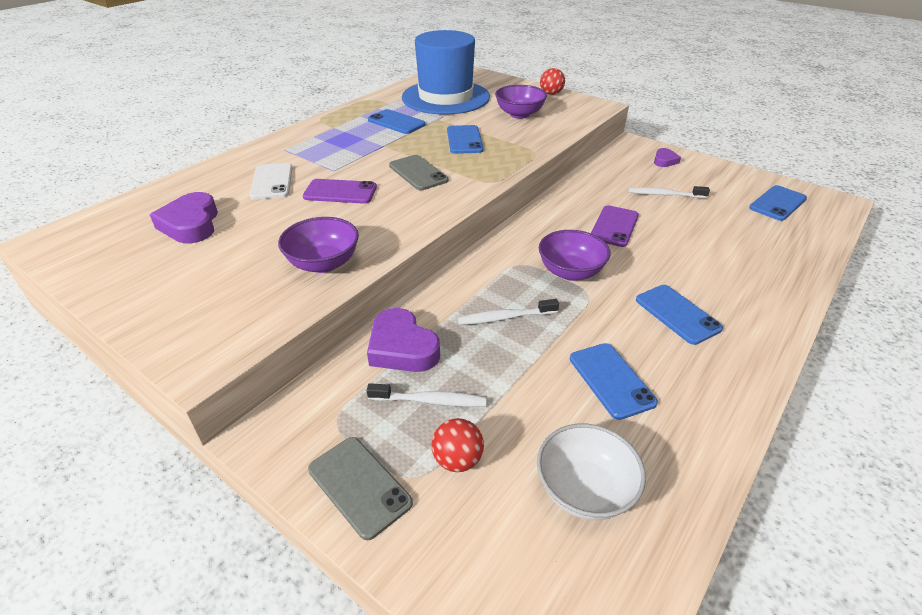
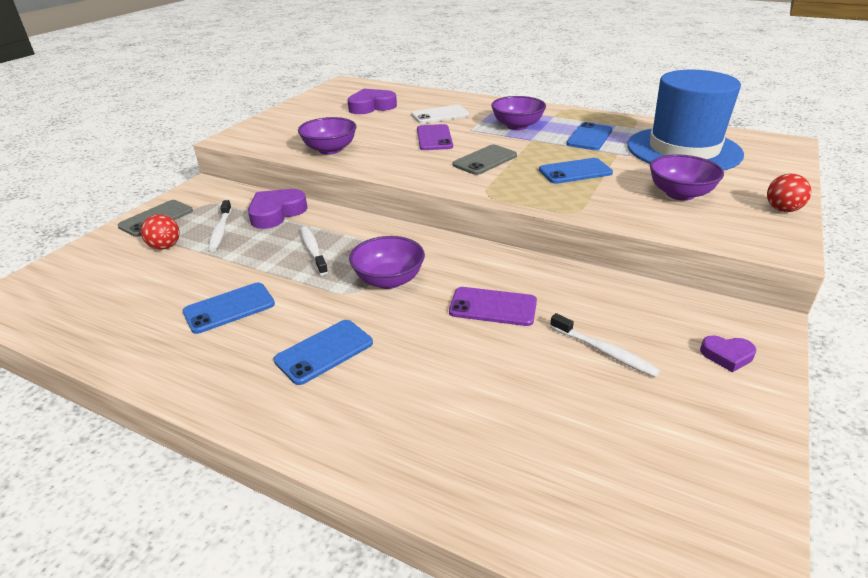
camera: 80 degrees right, 5 degrees down
(344, 147) = (517, 126): none -> purple bowl
(584, 490) = (122, 298): white bowl -> none
(664, 194) = (604, 351): white toothbrush -> white toothbrush turned 135 degrees clockwise
(778, 203) = (661, 493): blue phone -> none

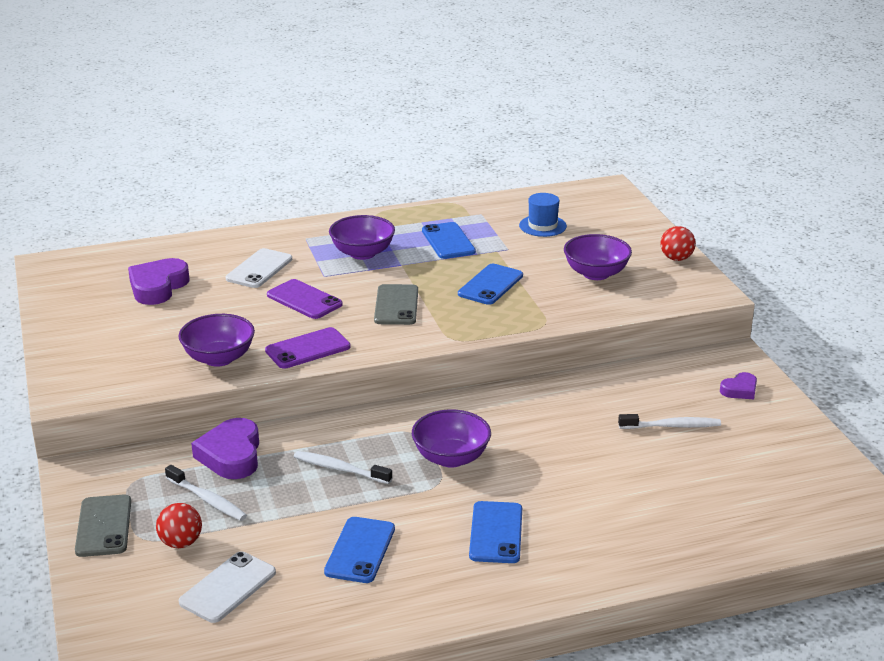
camera: 45 degrees left, 5 degrees down
(132, 286) = (227, 587): none -> white phone
(493, 307) = (560, 436): purple phone -> purple phone (308, 349)
(683, 150) = (542, 226): blue hat -> blue hat, size x0.41

